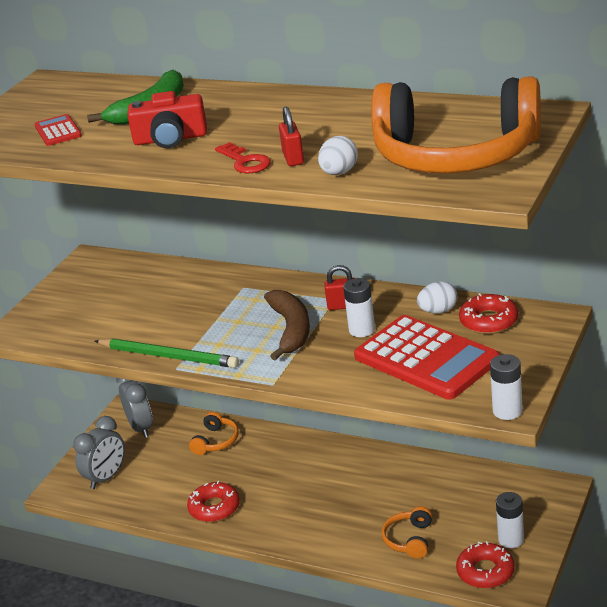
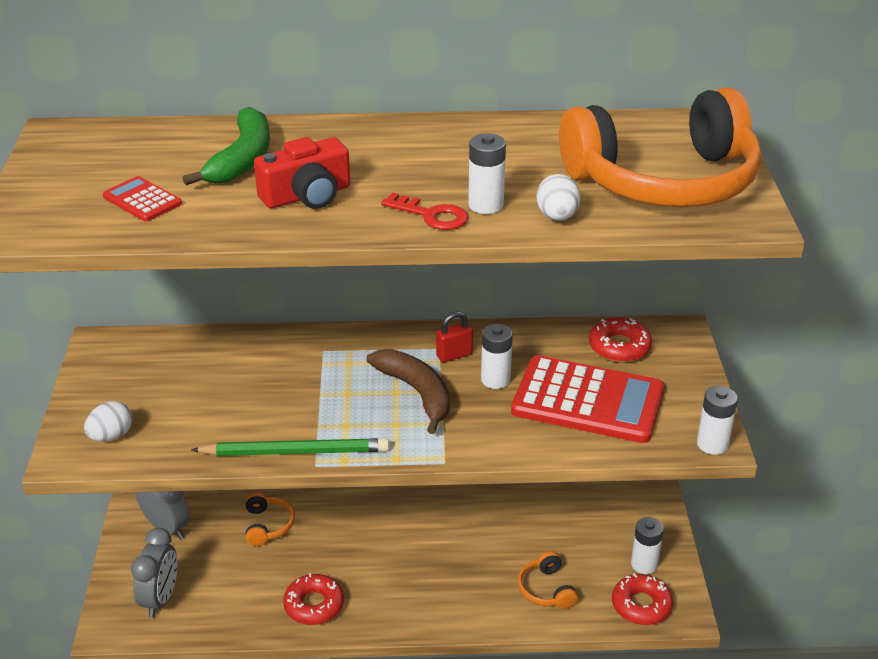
camera: 30 degrees left, 5 degrees up
(293, 158) = (485, 205): red padlock -> white battery
(438, 311) = (560, 344): white egg -> white egg (111, 436)

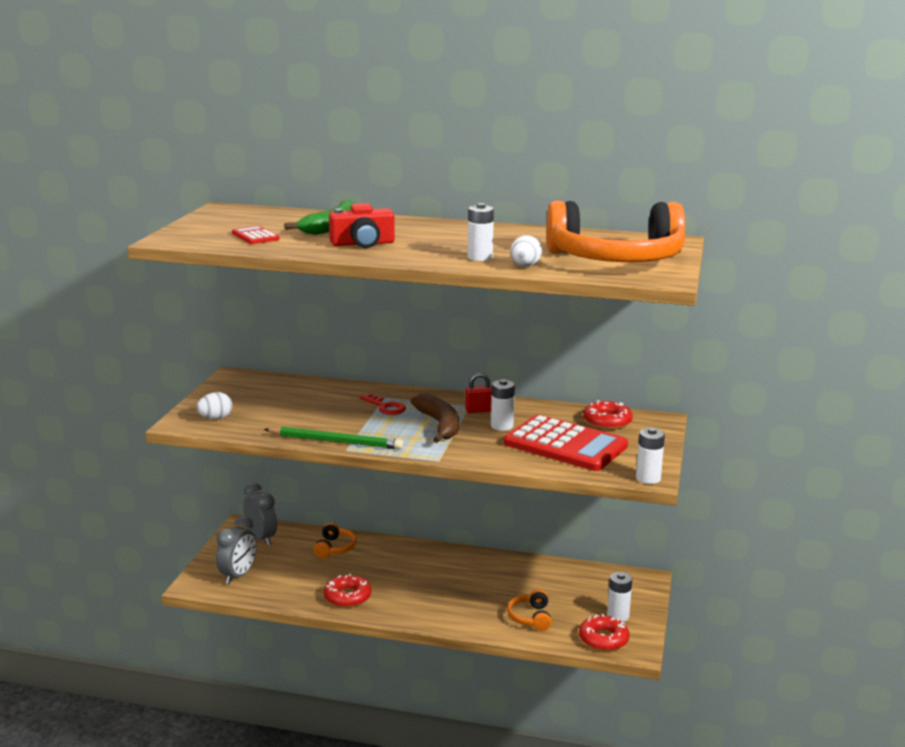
camera: 15 degrees right, 15 degrees down
(432, 215) = (439, 258): red key -> red key (386, 407)

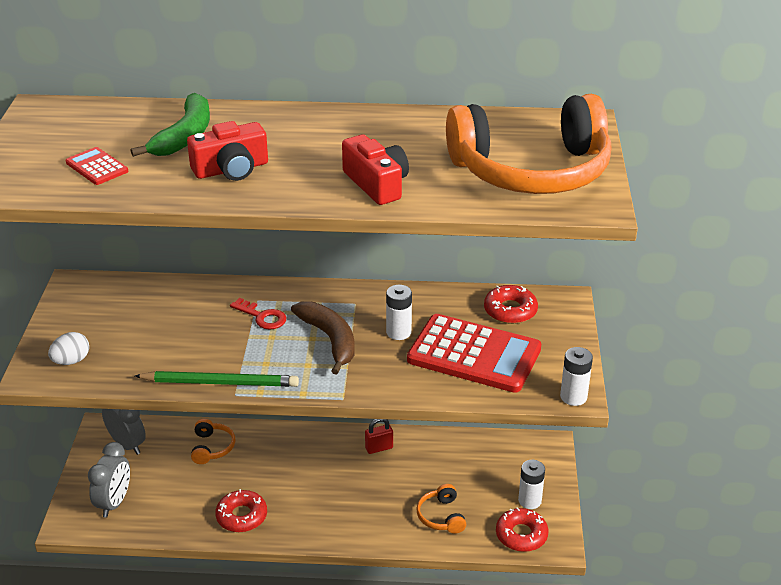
camera: 10 degrees left, 15 degrees up
(478, 410) = (367, 310): red padlock -> red padlock (379, 448)
(480, 257) = (376, 184): white battery -> red camera
(525, 266) = (433, 197): white egg -> none

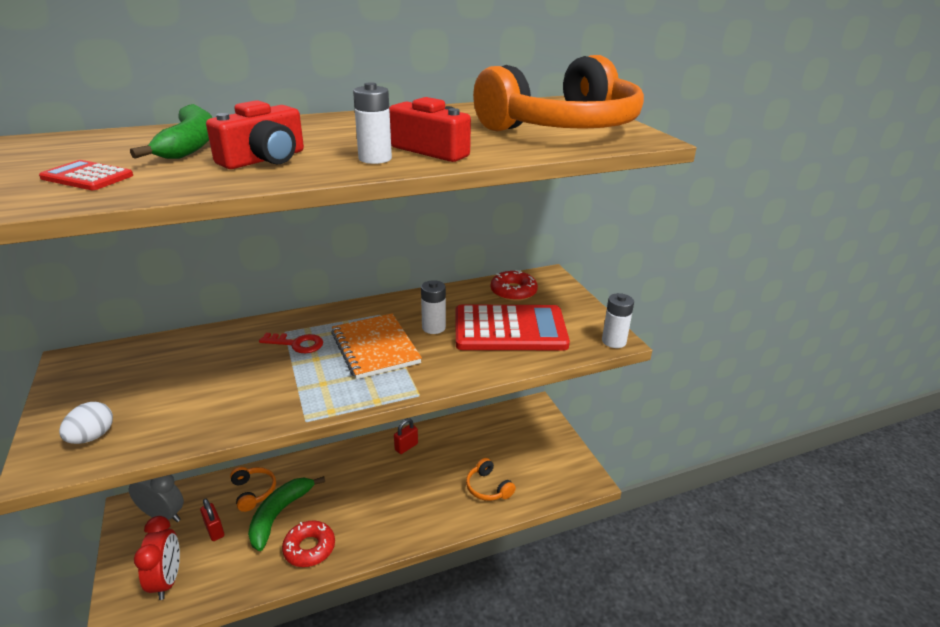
camera: 25 degrees left, 5 degrees down
(114, 503) = (167, 580): grey clock -> red clock
(166, 472) = (215, 530): none -> red padlock
(220, 382) = (283, 413): green pencil -> none
(227, 476) = (279, 514): none -> green banana
(330, 340) = (375, 348): brown banana -> orange notebook
(521, 535) = (559, 482): red donut -> none
(529, 501) = (548, 452): white battery -> white battery (375, 159)

